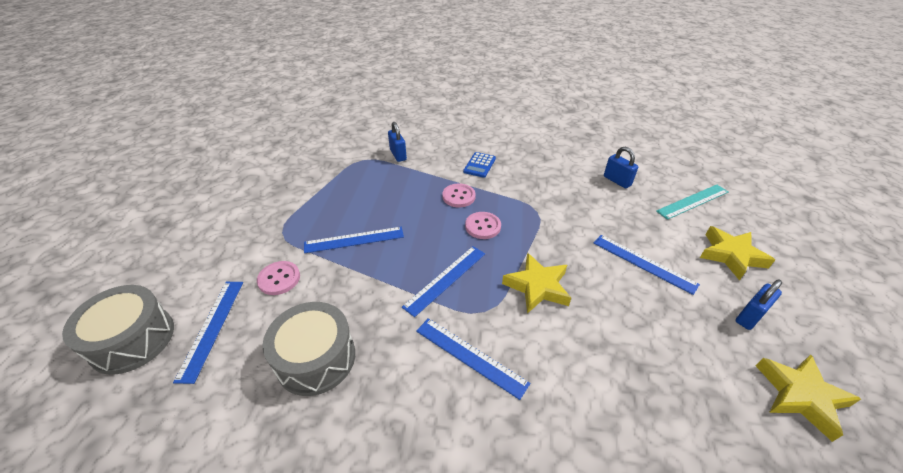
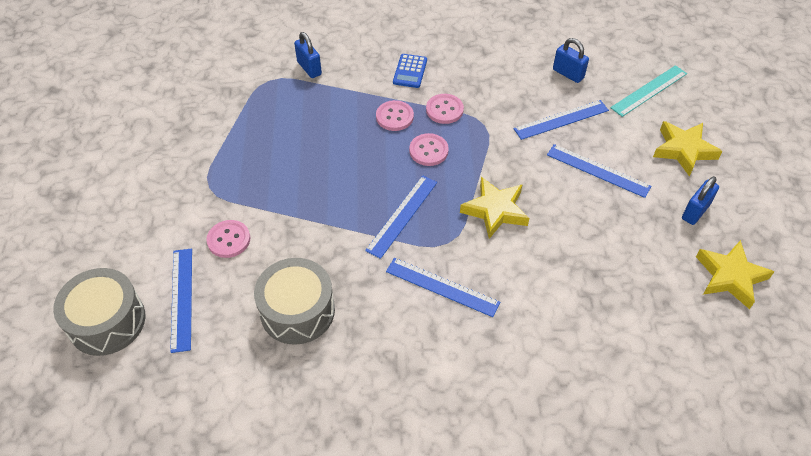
camera: 10 degrees left, 10 degrees up
(354, 240) = (293, 185): blue ruler -> blue ruler (561, 120)
(503, 196) = (444, 110): none -> pink button

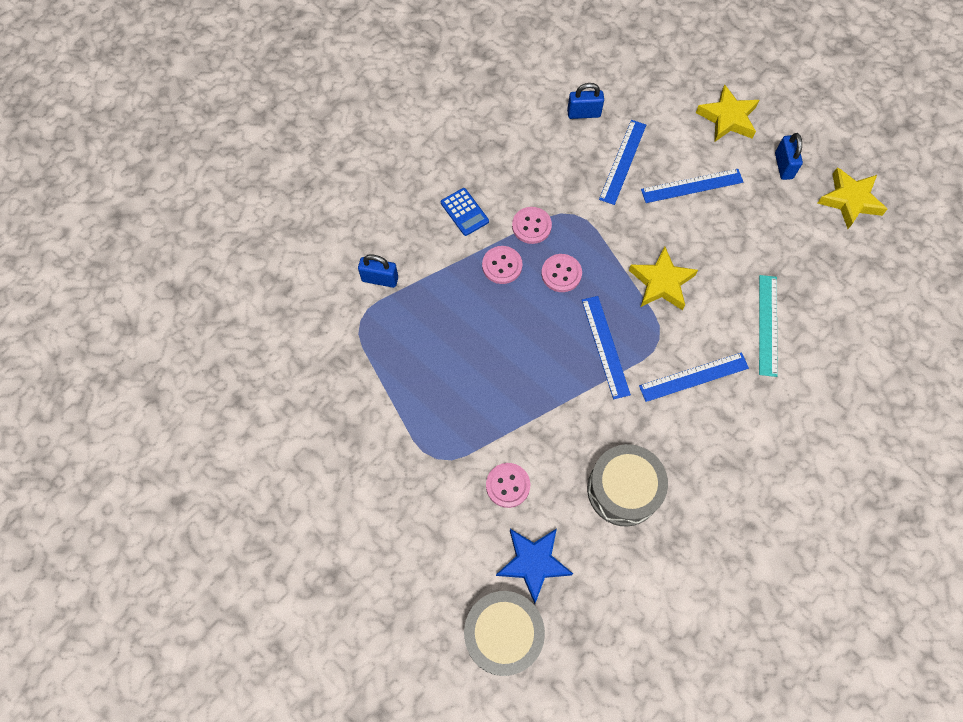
camera: 45 degrees left, 15 degrees up
(182, 298) = (533, 563): blue ruler -> blue star
(649, 90) = (654, 82): turquoise ruler -> turquoise ruler (767, 325)

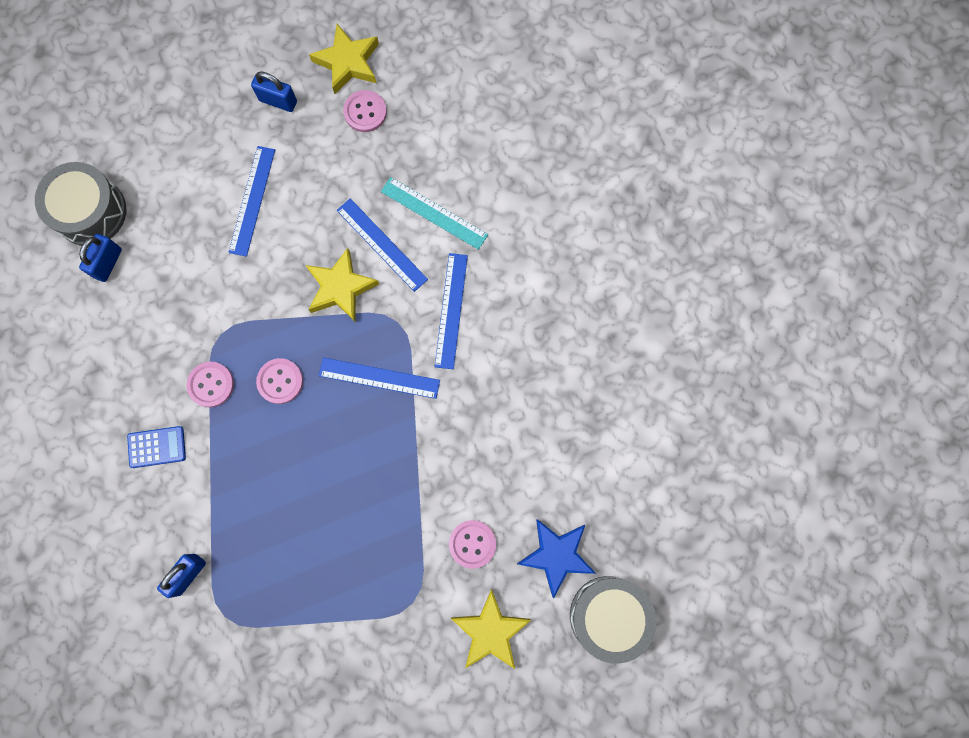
camera: 65 degrees left, 10 degrees up
(502, 265) = (239, 437): pink button -> pink button (365, 112)
(623, 161) = (187, 253): blue ruler -> blue ruler (382, 244)
(623, 490) = (527, 435): grey drum -> grey drum (90, 212)
(727, 118) = (195, 123): yellow star -> yellow star (490, 631)

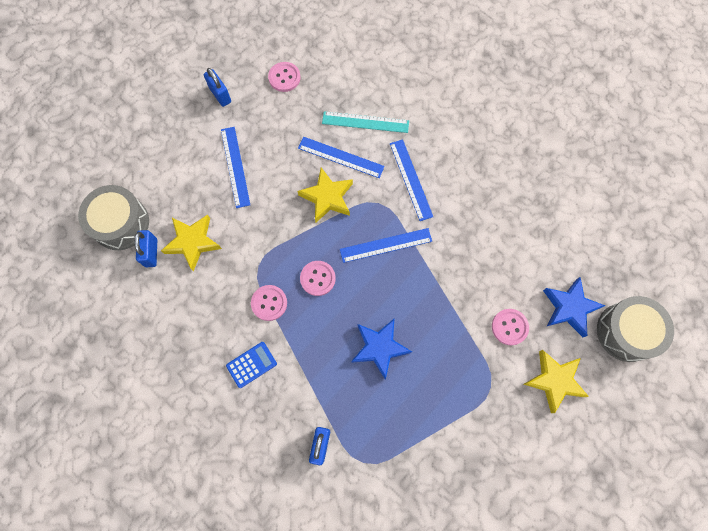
camera: 25 degrees left, 5 degrees down
(278, 101) = (220, 95): blue padlock -> blue padlock turned 60 degrees clockwise
(309, 496) = (379, 348): none -> blue star
(348, 62) = (256, 51): yellow star -> yellow star (193, 242)

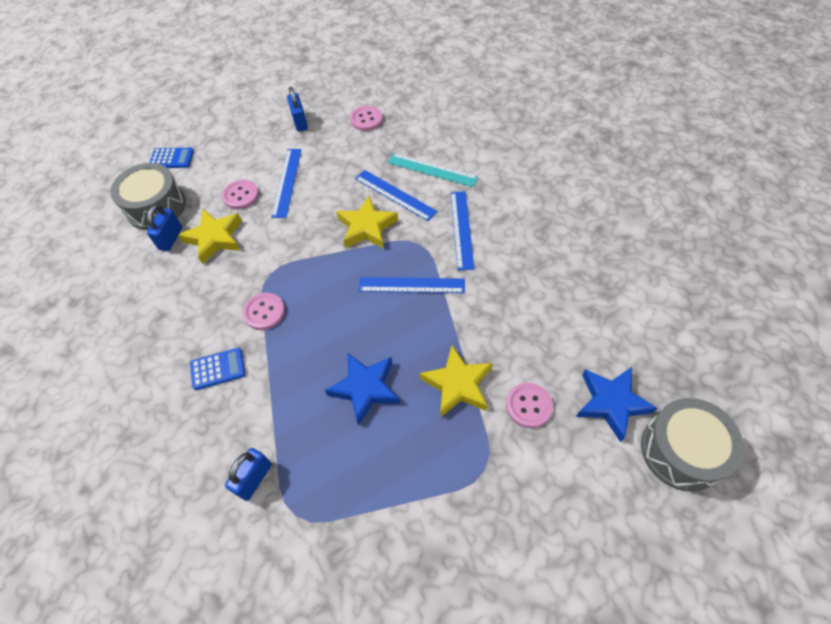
camera: 20 degrees right, 15 degrees down
(110, 166) = (171, 158): none -> blue calculator
(318, 278) = (325, 300): pink button -> pink button (241, 195)
(554, 380) = (569, 485): yellow star -> yellow star (457, 384)

